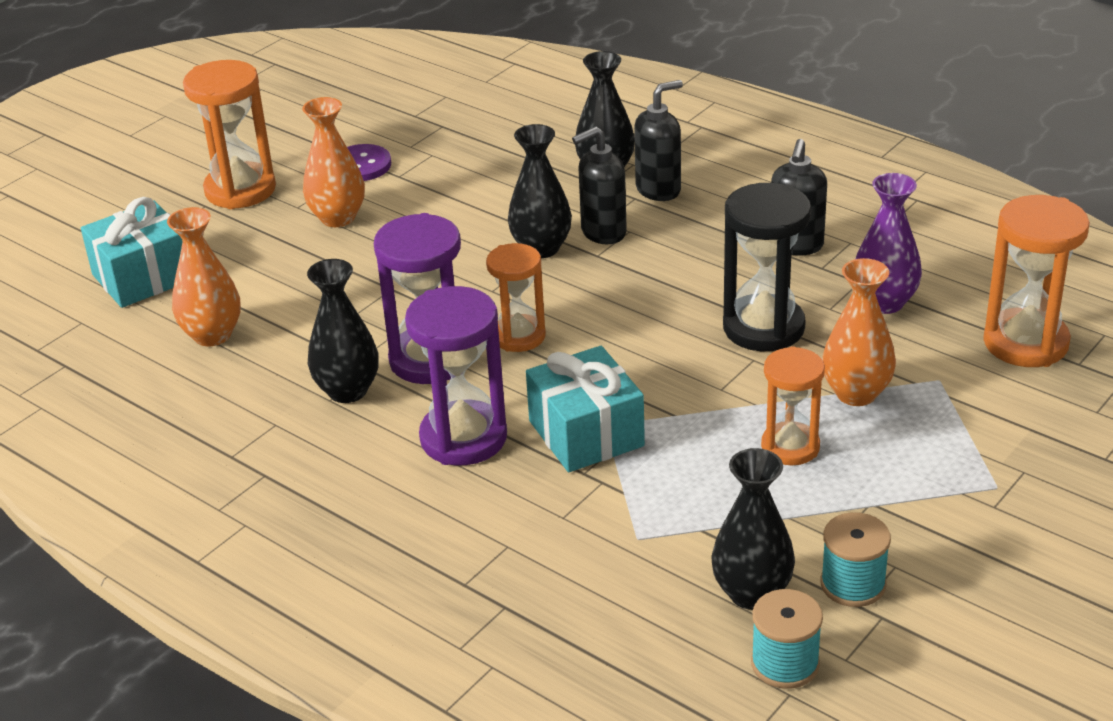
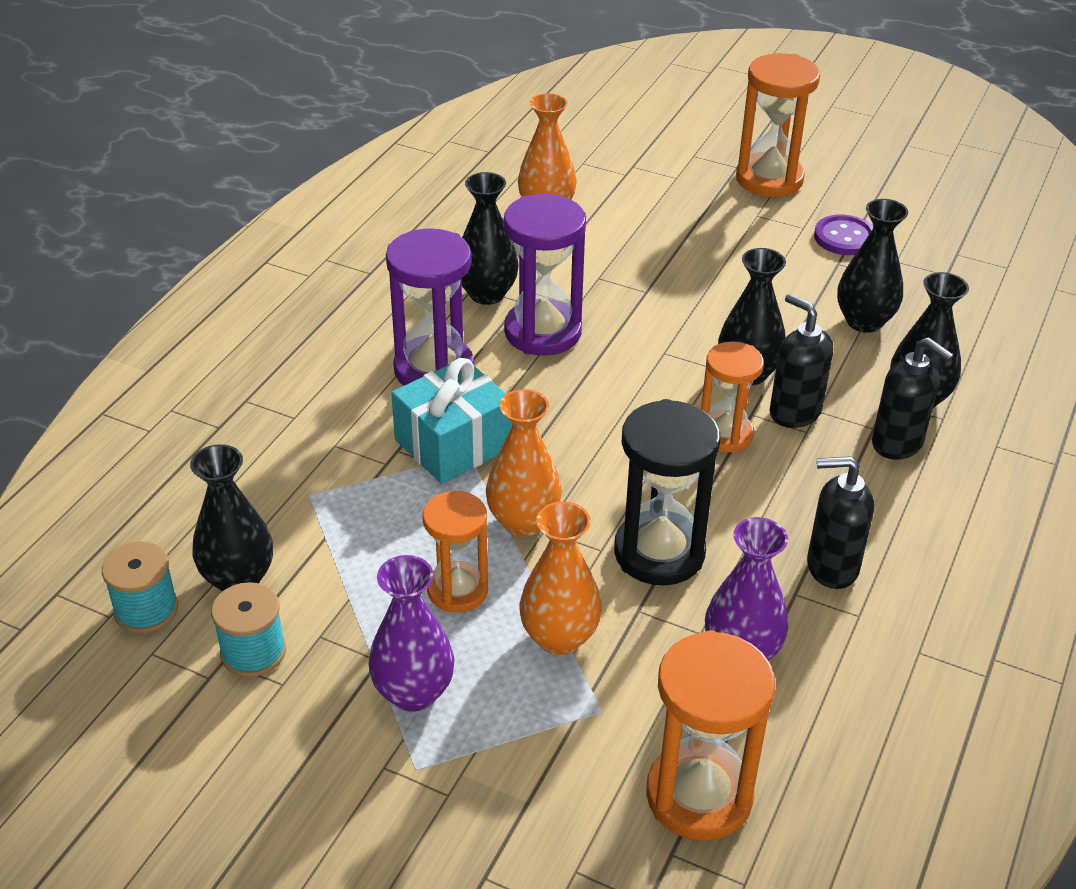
camera: 75 degrees right, 5 degrees up
(143, 277) = (617, 159): turquoise gift -> none
(338, 218) = (748, 240): orange vase -> orange vase (523, 521)
(491, 177) = (864, 321): none -> black vase
(519, 336) = (593, 380): orange hourglass -> orange hourglass (725, 434)
(912, 482) = (413, 692): none -> purple vase

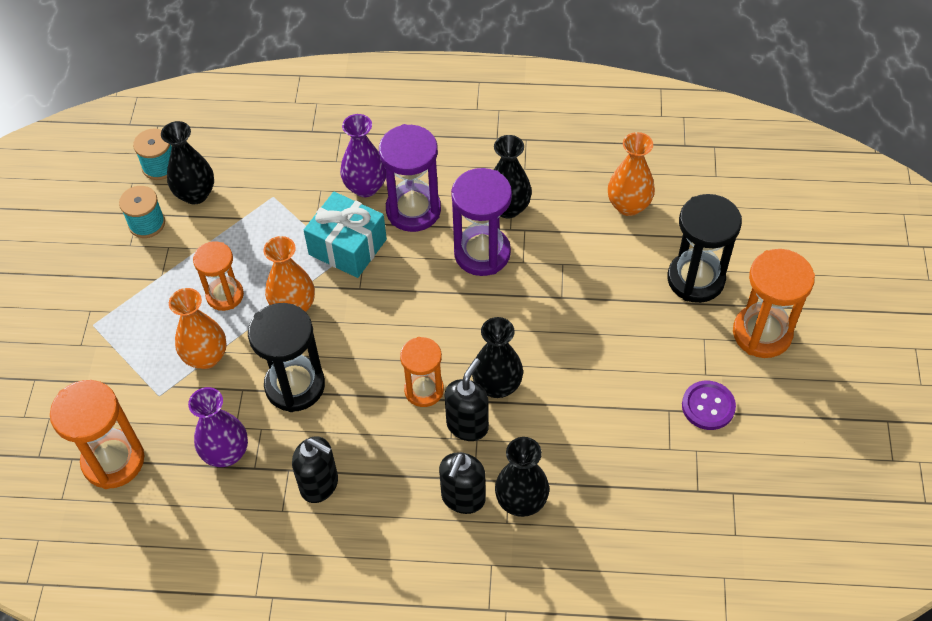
camera: 70 degrees right, 15 degrees up
(413, 692) = (142, 304): purple vase -> purple vase (365, 187)
(676, 197) = (695, 279): none -> black hourglass
(831, 567) = (320, 485): black soap dispenser -> black soap dispenser turned 135 degrees clockwise
(864, 321) = (599, 445): black vase -> none

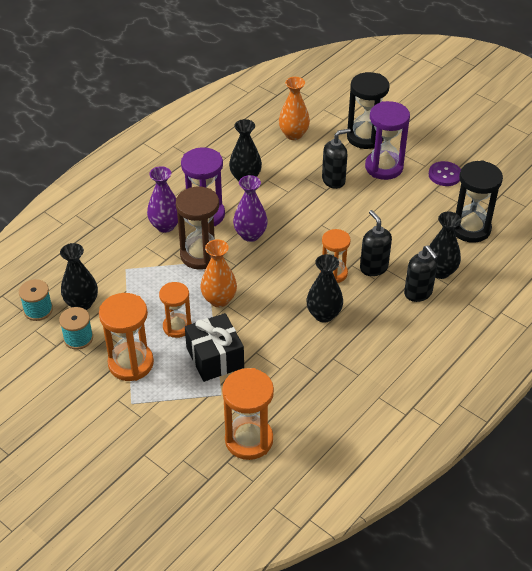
camera: 55 degrees left, 10 degrees down
(206, 357) = (215, 358): orange vase -> black gift
(226, 453) = (295, 381): purple vase -> purple vase (250, 235)
(295, 385) = (277, 326): black hourglass -> black hourglass (470, 228)
(320, 485) = (356, 349): black soap dispenser -> black soap dispenser (333, 180)
(347, 247) = (201, 255): turquoise gift -> brown hourglass
(482, 253) = (265, 203): purple hourglass -> purple hourglass (384, 167)
(497, 385) = (359, 243): black vase -> black vase (324, 314)
(762, 333) = (420, 134): orange hourglass -> orange hourglass (131, 363)

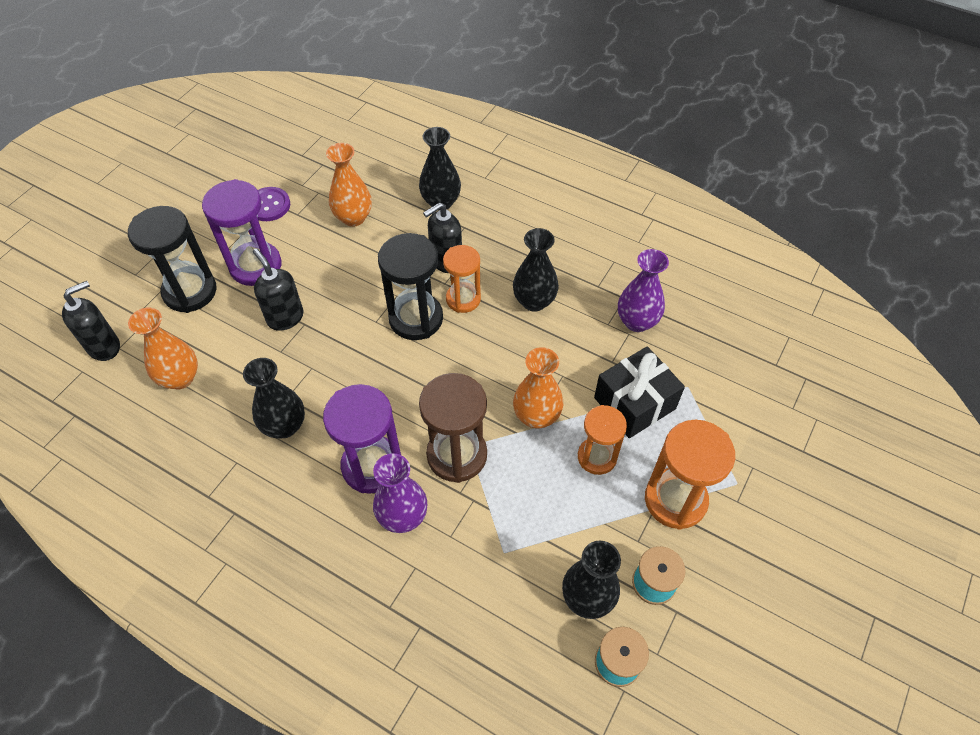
camera: 100 degrees left, 10 degrees up
(249, 440) = (739, 348): orange hourglass -> none
(250, 235) = (407, 400): purple vase -> purple vase (637, 322)
(418, 293) = (479, 219): black soap dispenser -> black soap dispenser (104, 347)
(427, 219) = (353, 218): none -> orange vase
(470, 228) = (365, 179): black hourglass -> black hourglass (416, 318)

